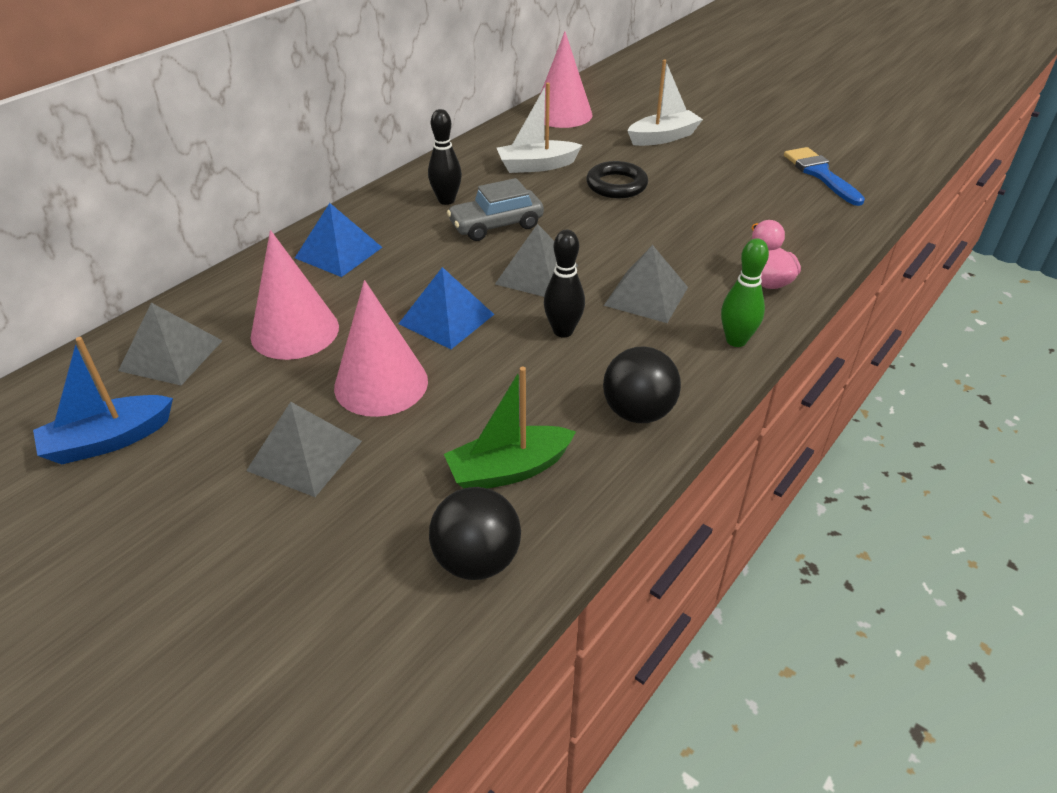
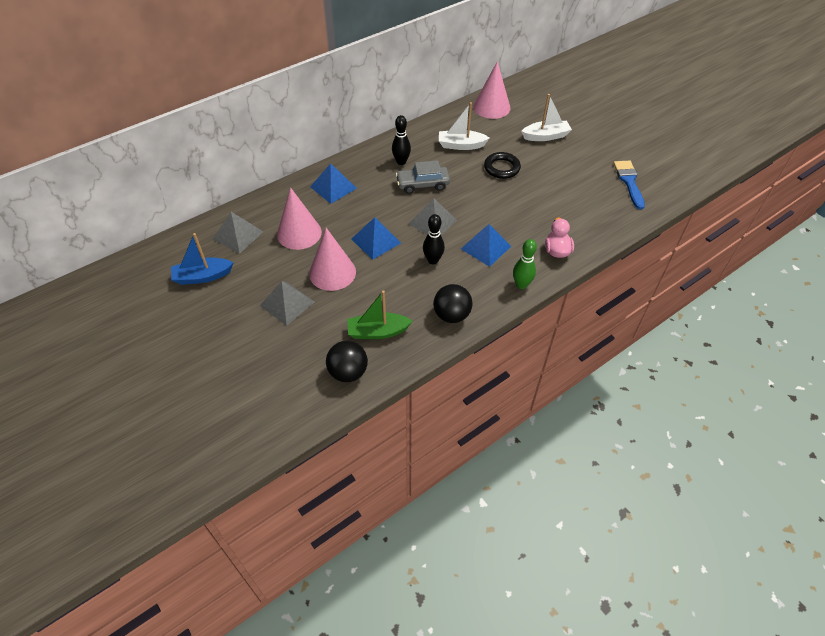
camera: 15 degrees right, 10 degrees up
(646, 296) = (486, 247): grey pyramid -> blue pyramid

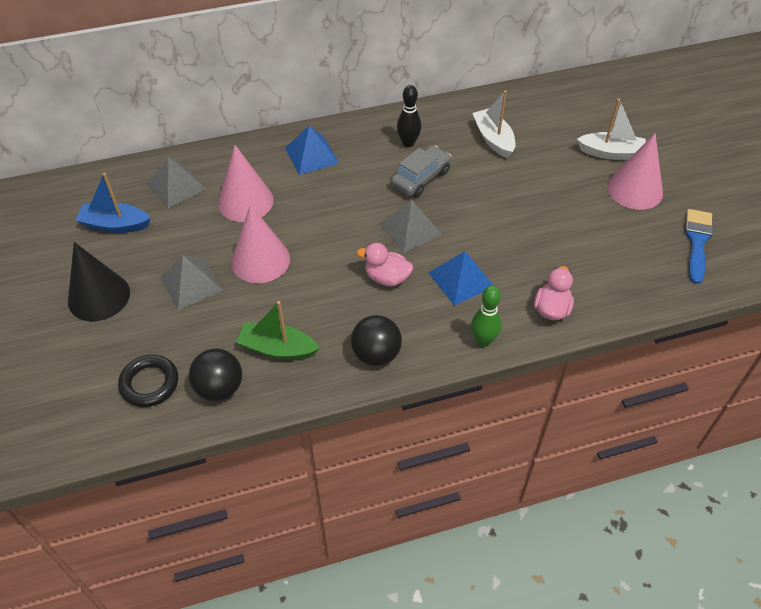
camera: 20 degrees right, 0 degrees up
(217, 333) = (99, 296): none -> black cone
(376, 241) = (330, 234): blue pyramid -> none
(422, 184) = (420, 178): grey car -> grey car turned 120 degrees clockwise
(433, 260) = (387, 278): black bowling pin -> pink duck
(461, 145) = (493, 139): white boat -> white boat turned 45 degrees clockwise
(491, 107) = (557, 98): pink cone -> pink cone (635, 189)
(501, 168) = (532, 181): black ring -> black ring (149, 383)

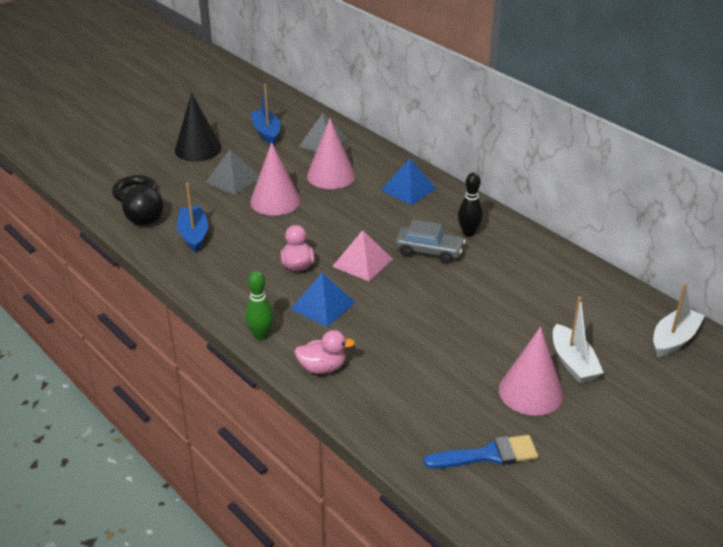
camera: 65 degrees right, 15 degrees down
(277, 348) = (194, 235): green boat -> blue boat
(376, 354) = (214, 282): black ball -> none
(410, 229) = (362, 262): grey pyramid -> pink pyramid
(493, 139) = (520, 280): white boat -> white boat (674, 339)

